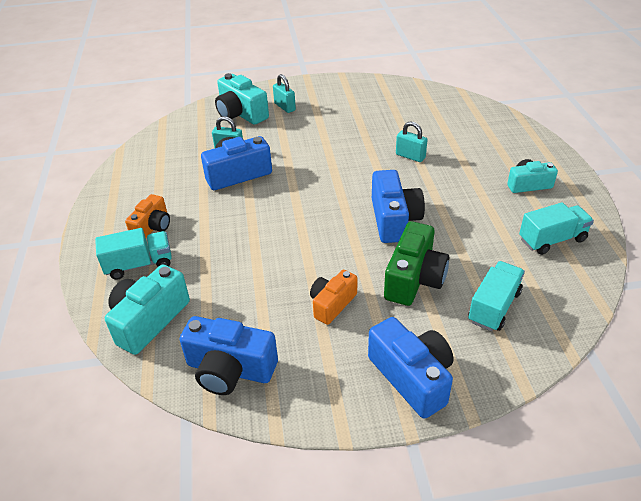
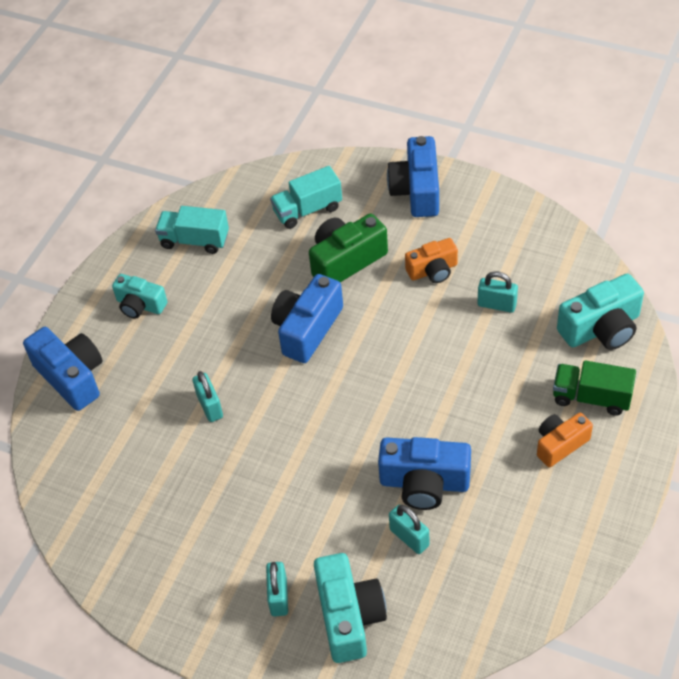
camera: 145 degrees left, 10 degrees up
(139, 264) = (591, 397): turquoise truck -> green truck
(230, 369) = (549, 254): blue camera -> blue camera (71, 377)
(255, 300) = (497, 304): none -> turquoise padlock

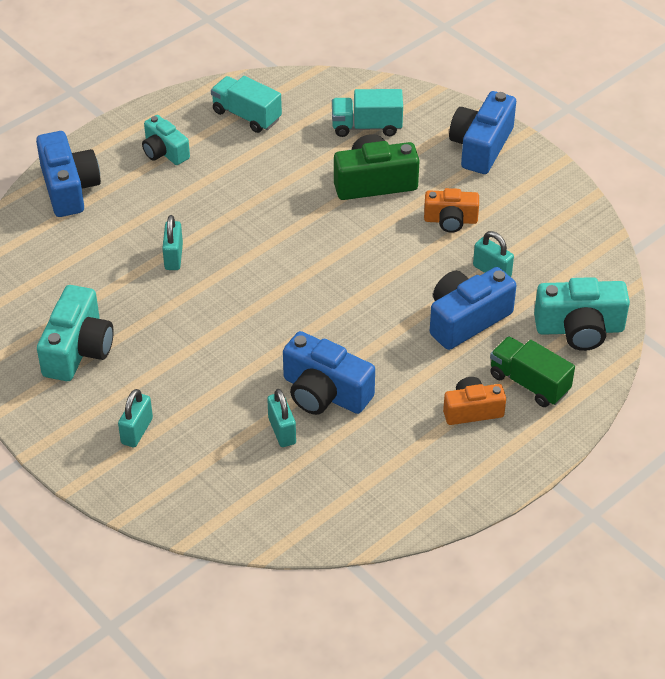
camera: 20 degrees right, 5 degrees down
(307, 329) = (301, 226): blue camera -> blue camera (466, 319)
(349, 616) = (187, 471): turquoise camera -> turquoise camera (78, 349)

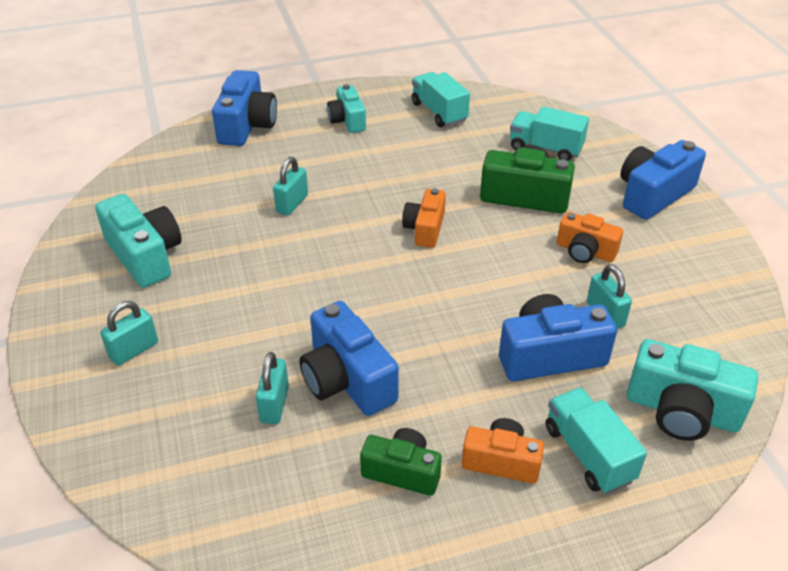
camera: 25 degrees right, 5 degrees down
(78, 349) = (145, 255): turquoise camera -> turquoise camera turned 75 degrees counterclockwise
(307, 243) = (425, 229): none -> orange camera
(407, 443) = (402, 472): none -> green camera
(529, 383) = (588, 454): green truck -> turquoise truck

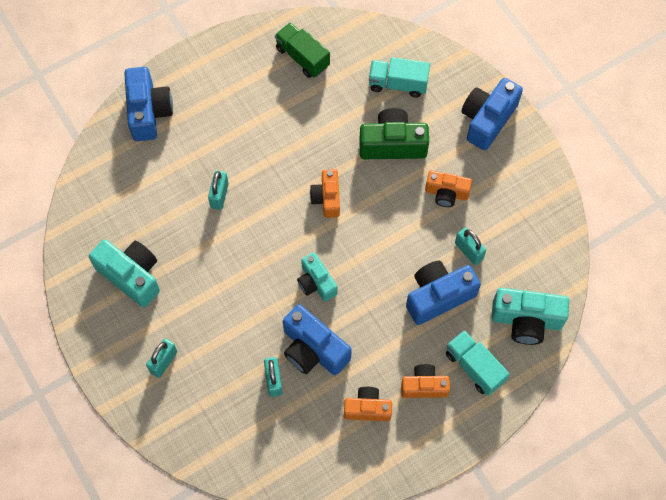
camera: 15 degrees left, 25 degrees up
(347, 120) = (230, 85): turquoise camera -> turquoise camera (316, 282)
(402, 472) = (367, 408): green camera -> orange camera
(439, 112) = (302, 57): turquoise truck -> green truck

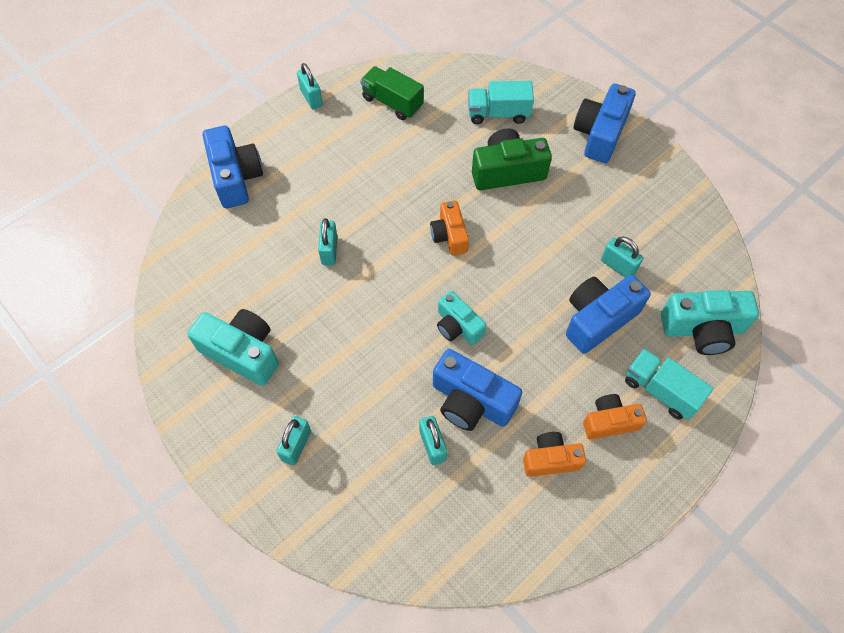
camera: 10 degrees left, 5 degrees down
(229, 41) = (311, 98): none -> turquoise padlock
(446, 193) = (577, 211): orange camera -> none

